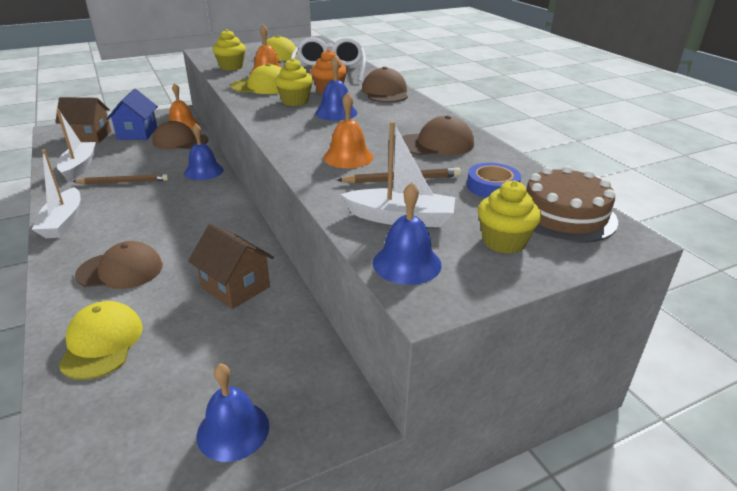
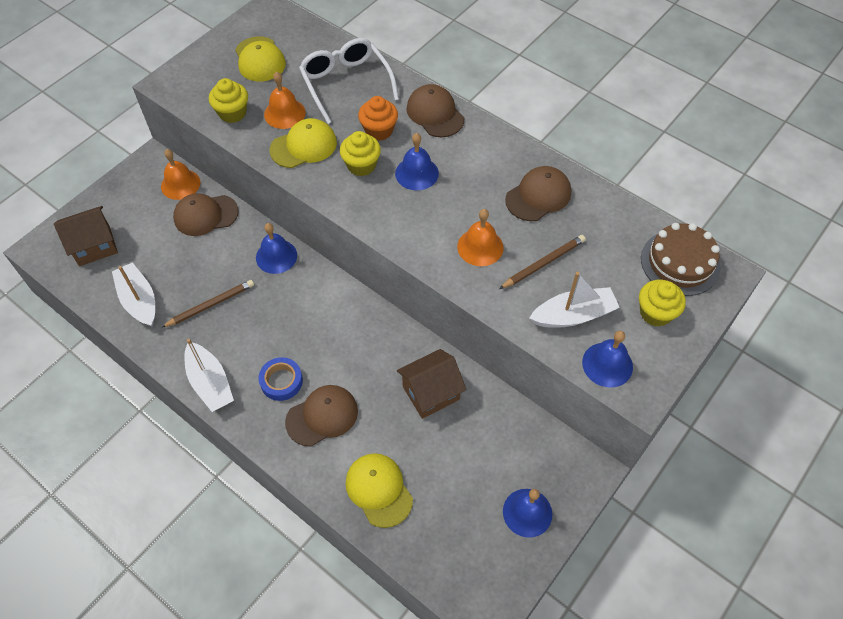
camera: 25 degrees left, 25 degrees up
(137, 133) = (144, 219): blue house -> none
(235, 287) = (431, 393): brown house -> brown house turned 45 degrees counterclockwise
(492, 187) = (614, 245): blue tape -> blue tape (281, 381)

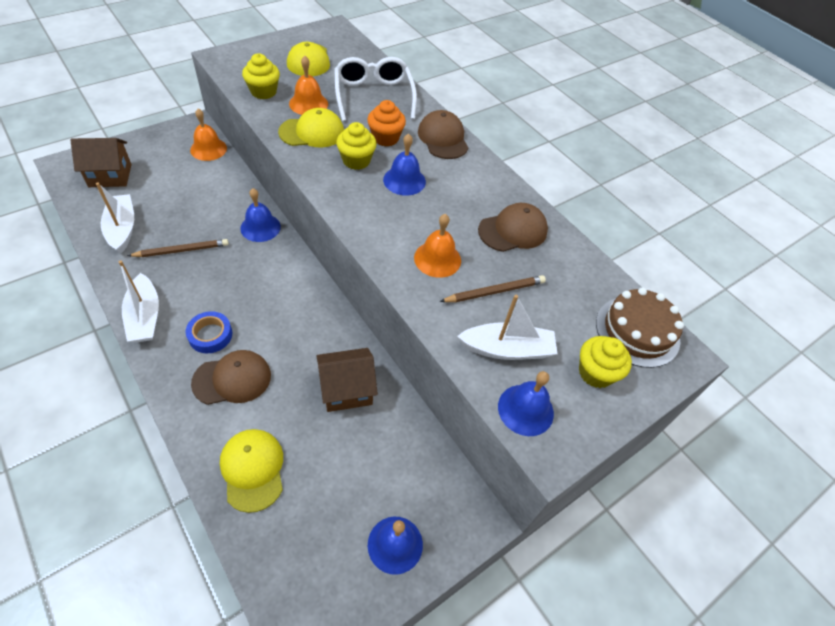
camera: 10 degrees right, 5 degrees down
(205, 215) = (216, 178): brown cap -> none

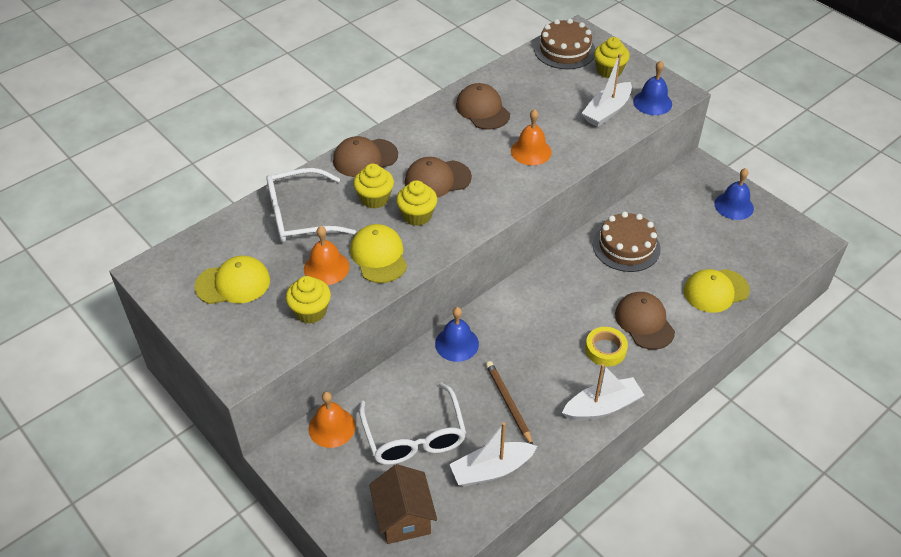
camera: 90 degrees left, 5 degrees down
(179, 190) = (414, 435): none -> white glasses
(210, 335) = (605, 349): blue tape -> yellow tape
(347, 389) = (626, 246): brown house -> brown cake
(385, 138) = (375, 199): orange cupcake -> yellow cupcake
(404, 180) = (437, 179): blue bell -> brown cap
(494, 291) = (554, 118): brown pencil -> none
(507, 349) = (607, 111): white boat -> white boat turned 135 degrees counterclockwise

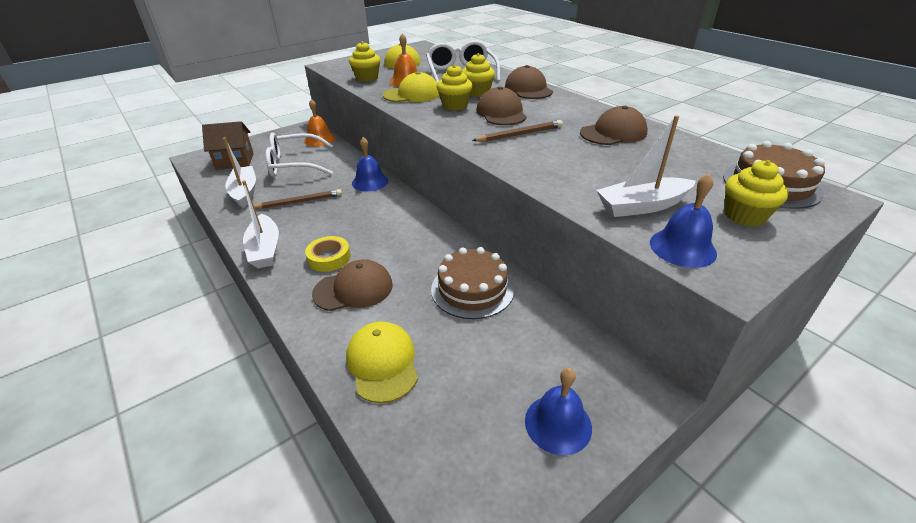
camera: 95 degrees right, 10 degrees down
(491, 167) = (519, 134): none -> brown pencil
(531, 151) = (548, 154): orange bell -> none
(607, 111) = (642, 206): white boat -> white boat turned 60 degrees counterclockwise

